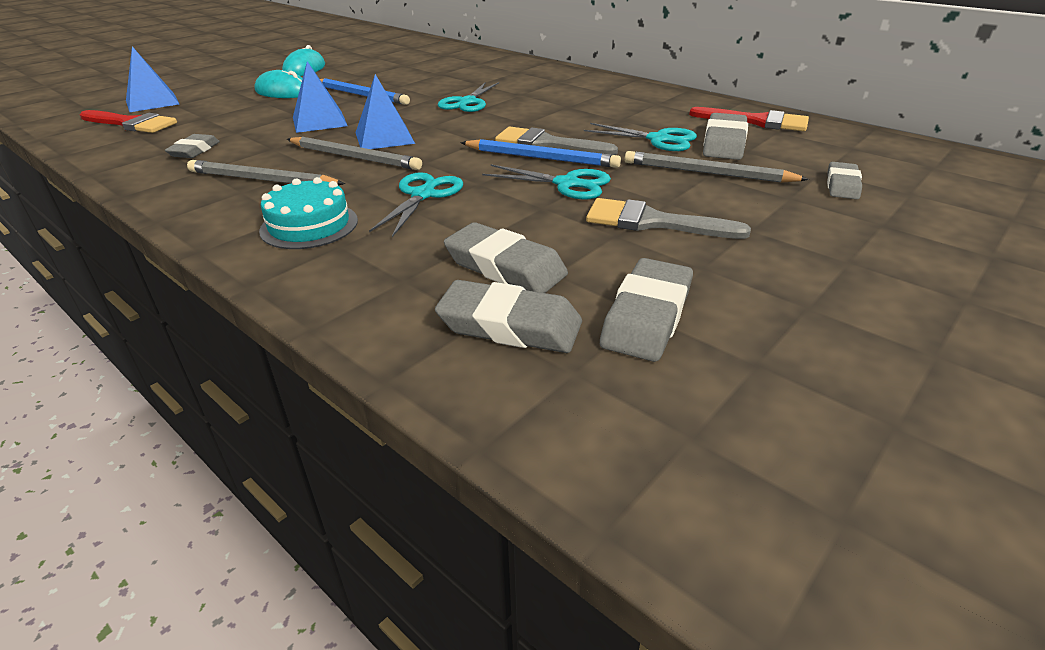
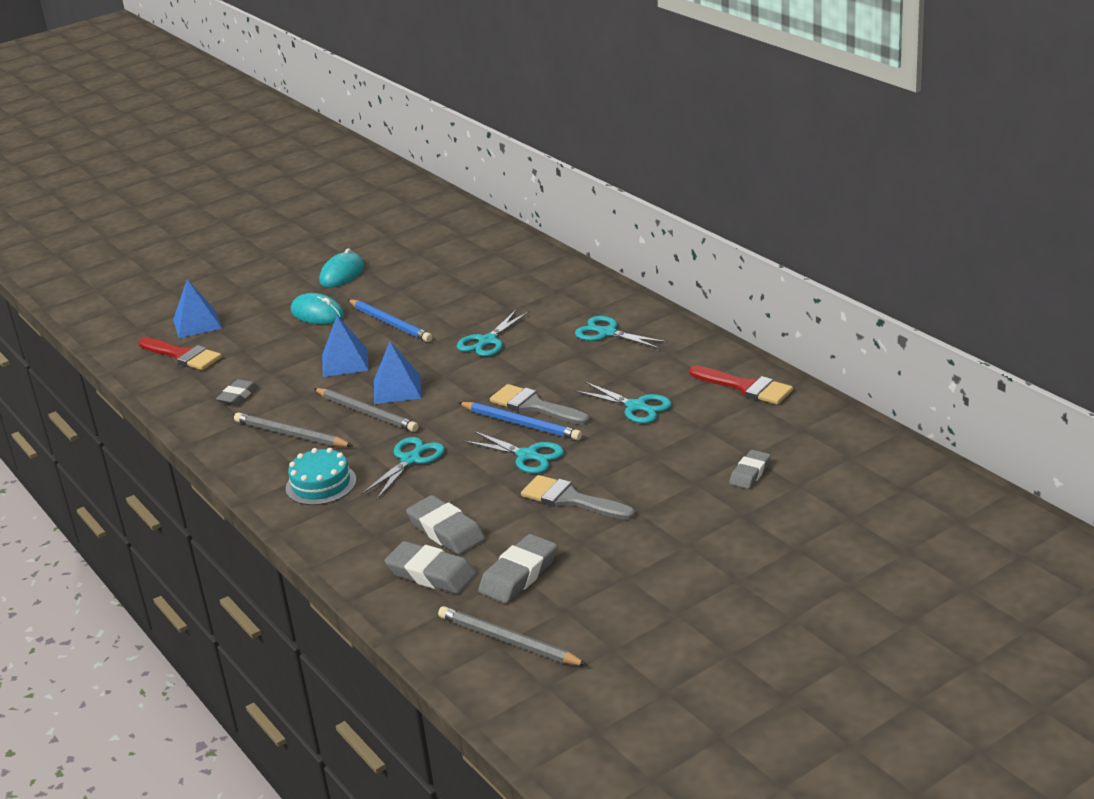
camera: 15 degrees right, 5 degrees down
(584, 93) = (607, 333): none -> turquoise scissors
(707, 173) = (650, 451): grey pencil -> grey pencil (508, 641)
(724, 143) = (691, 415): grey eraser -> none

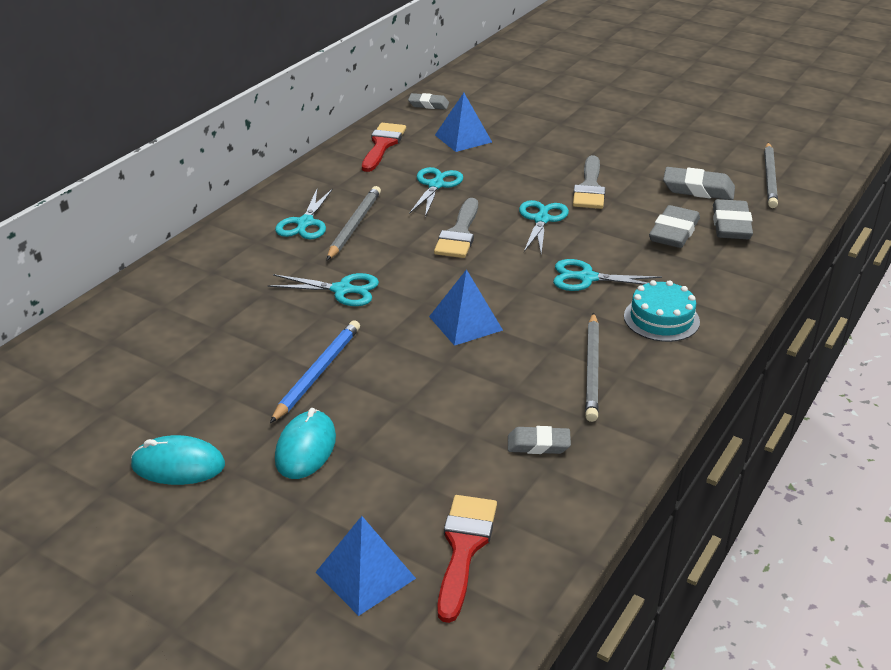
camera: 115 degrees left, 5 degrees up
(345, 362) = (424, 380): blue pyramid -> blue pyramid (463, 138)
(367, 412) = (521, 329): grey pencil -> grey pencil (354, 225)
(521, 423) = (492, 234): blue pencil -> none
(750, 473) = (506, 127): grey eraser -> grey eraser (428, 104)

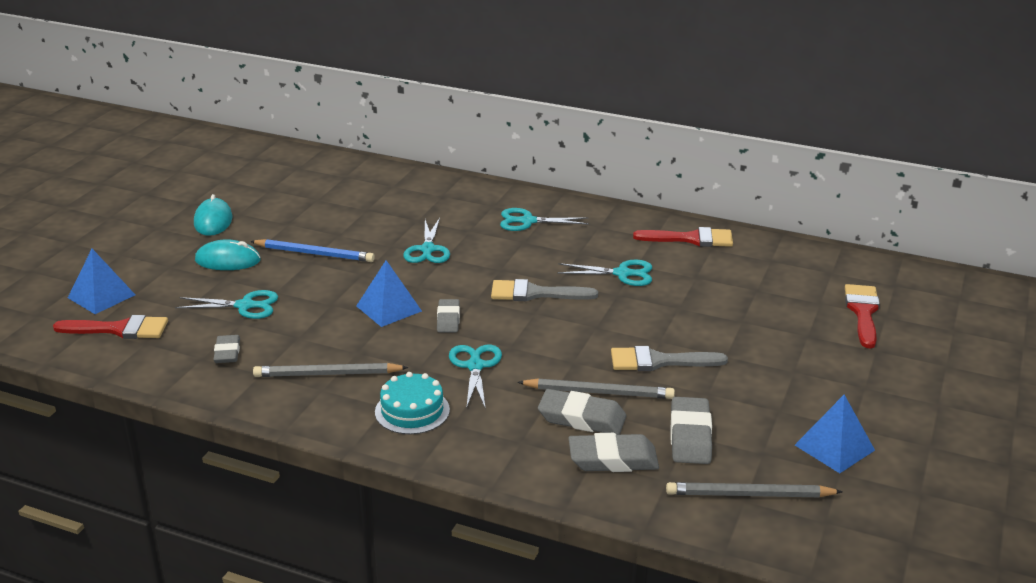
camera: 80 degrees right, 5 degrees down
(354, 225) = (531, 242): grey pencil -> grey pencil (598, 392)
(428, 104) = (799, 253): grey eraser -> grey eraser (448, 319)
(463, 138) = (731, 279): blue pyramid -> blue pyramid (834, 447)
(529, 97) = (863, 312): none -> red brush
(541, 219) = (578, 335): turquoise scissors -> turquoise scissors (245, 306)

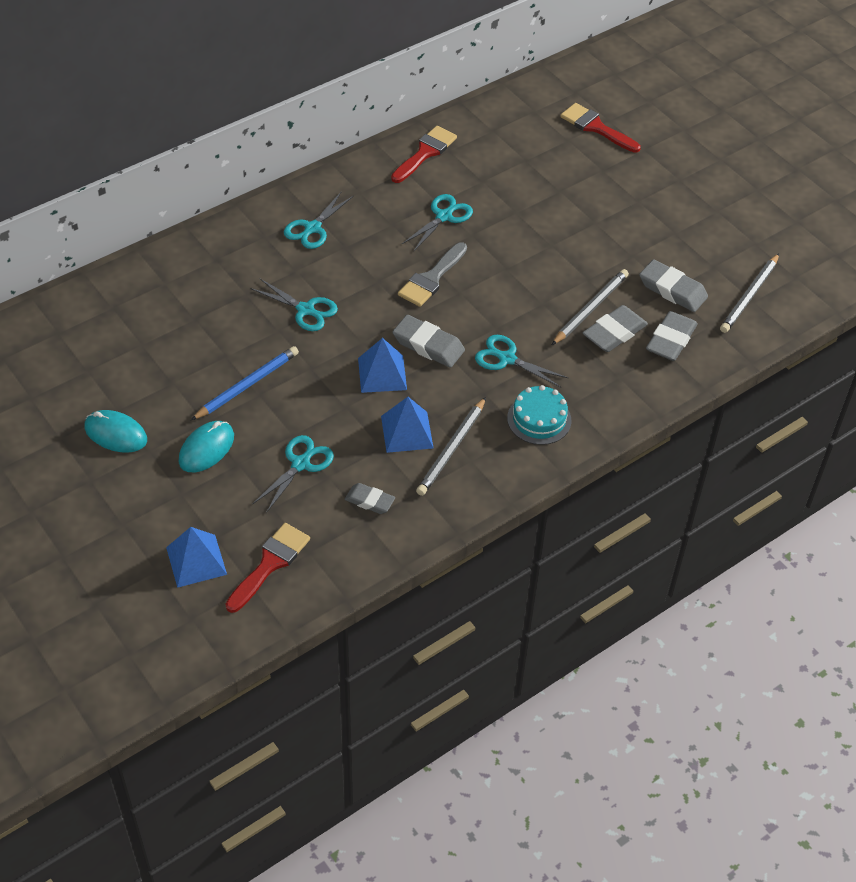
camera: 60 degrees left, 20 degrees up
(448, 319) = (428, 345): grey eraser -> grey eraser, size x1.57
(658, 361) = (576, 259): grey brush -> none
(834, 447) = (730, 231): blue pyramid -> blue pyramid (406, 432)

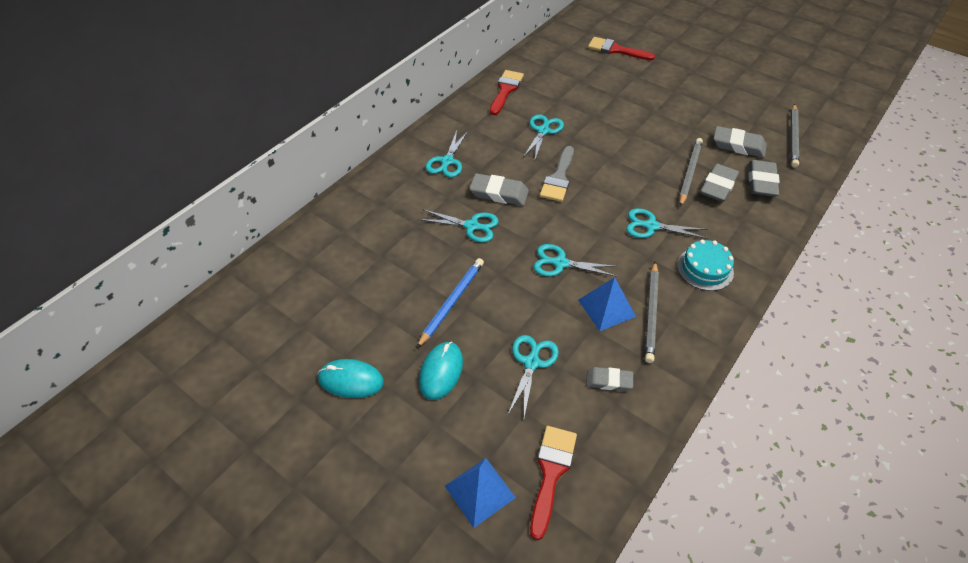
camera: 15 degrees left, 0 degrees up
(382, 373) = (560, 263): blue pyramid -> turquoise scissors
(428, 345) = (584, 230): grey eraser -> grey eraser (499, 193)

